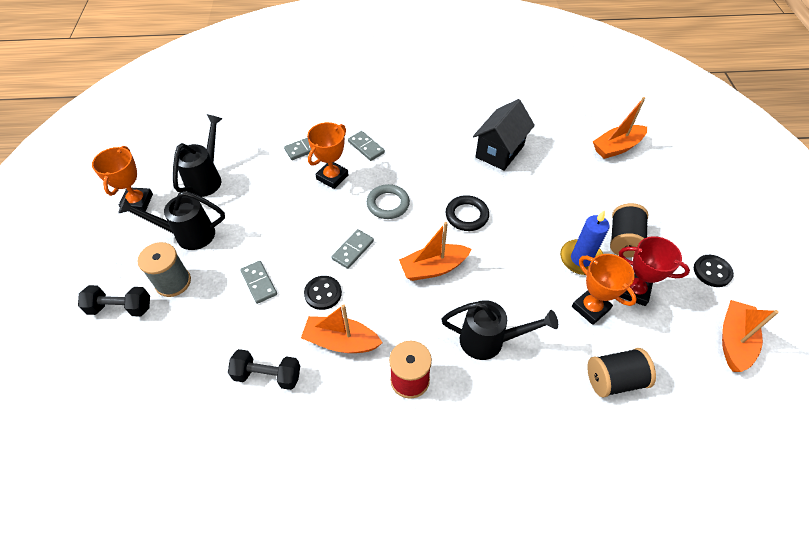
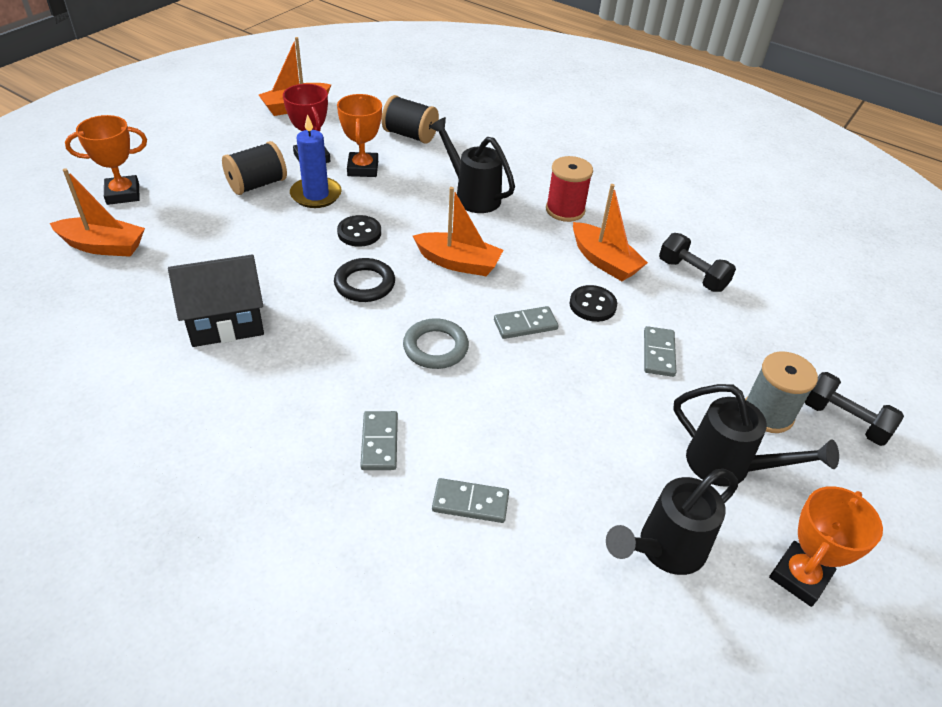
camera: 145 degrees left, 10 degrees down
(332, 177) = (471, 426): orange trophy -> orange trophy (123, 194)
(712, 272) = (232, 134): black button -> black button (359, 232)

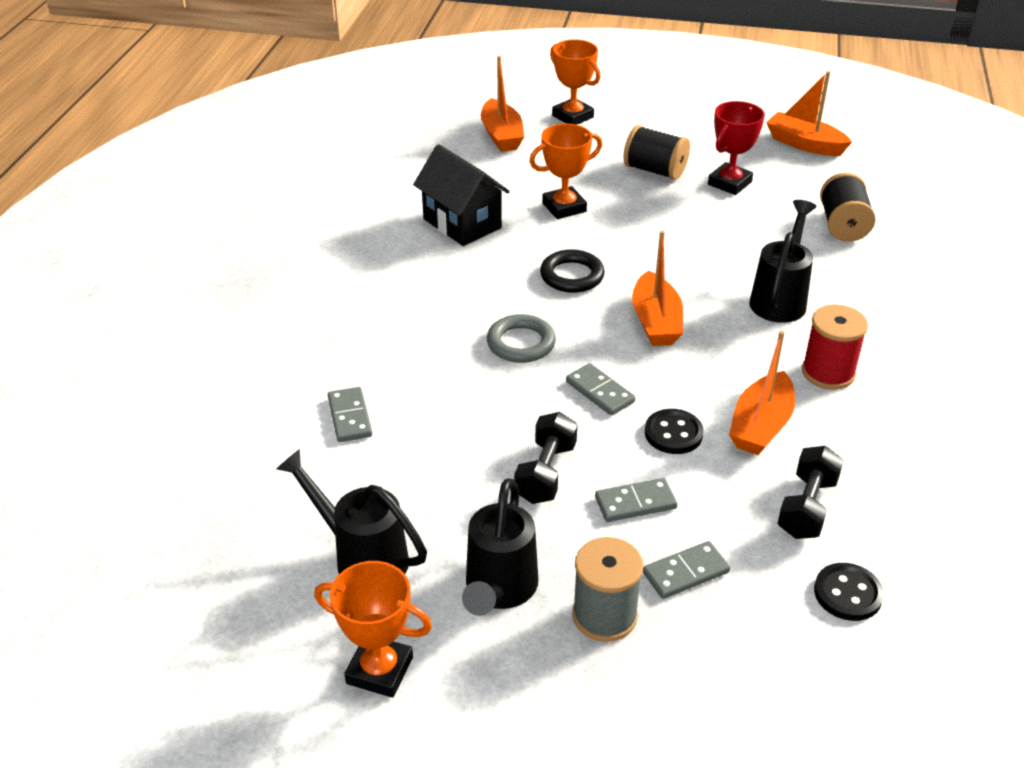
camera: 70 degrees right, 5 degrees down
(316, 195) = (674, 206): blue candle -> none
(359, 232) = (643, 248): black button -> black button (847, 594)
(363, 168) = (747, 217): orange trophy -> orange trophy (564, 207)
(379, 442) = (385, 346): grey domino -> grey domino (685, 572)
(844, 420) = (644, 695): black dumbbell -> black dumbbell (546, 473)

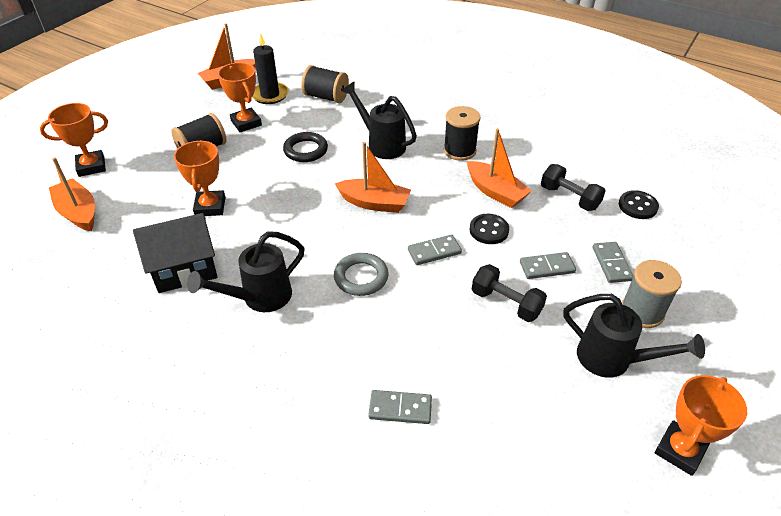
camera: 70 degrees left, 5 degrees up
(361, 556) = (564, 436): black watering can -> black watering can (259, 298)
(501, 136) = (78, 212): orange boat -> orange boat turned 135 degrees counterclockwise
(572, 276) = (298, 227): black ring -> black ring (305, 150)
(635, 503) = (547, 267): grey domino -> grey domino turned 75 degrees clockwise
(729, 183) = (246, 123): red trophy -> orange trophy
(803, 182) = (270, 95): none -> black candle
(828, 373) = (459, 151): red spool -> black spool

